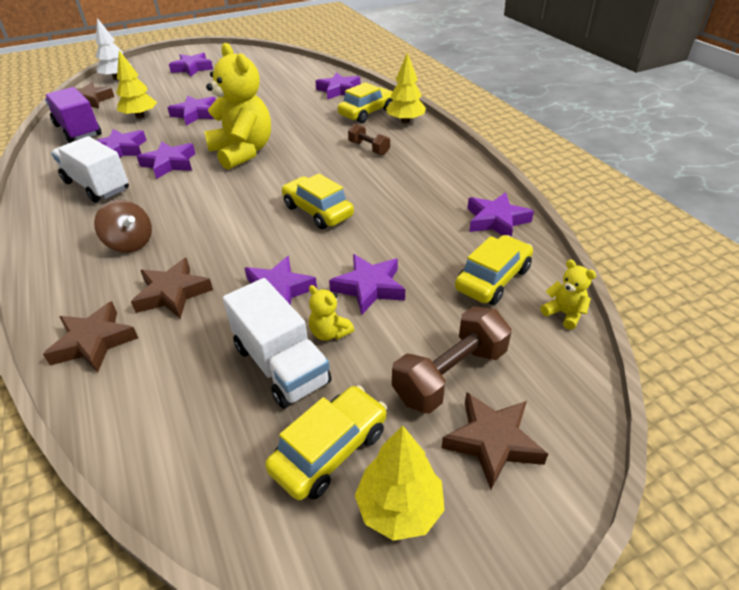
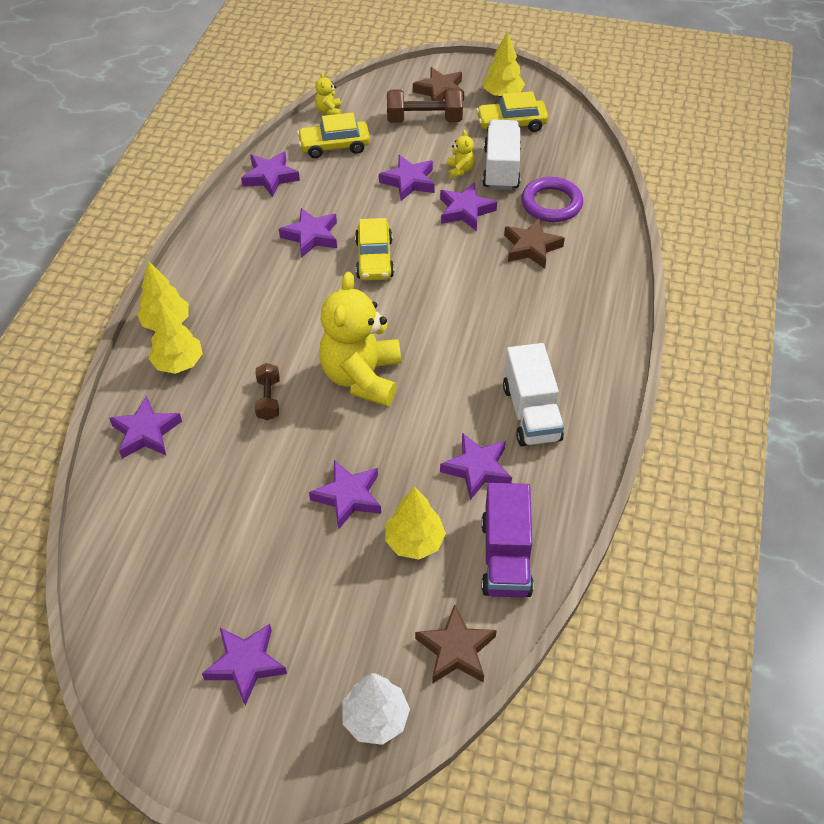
camera: 140 degrees left, 10 degrees up
(94, 342) = (598, 240): brown star -> none
(130, 243) = (537, 312): brown spinning top -> none
(169, 164) = (443, 405): purple star -> purple star (311, 236)
(180, 355) = (551, 203): none -> purple ring
(367, 113) = (178, 363): yellow car -> yellow tree
(369, 148) = (250, 305): brown dumbbell -> brown dumbbell (268, 399)

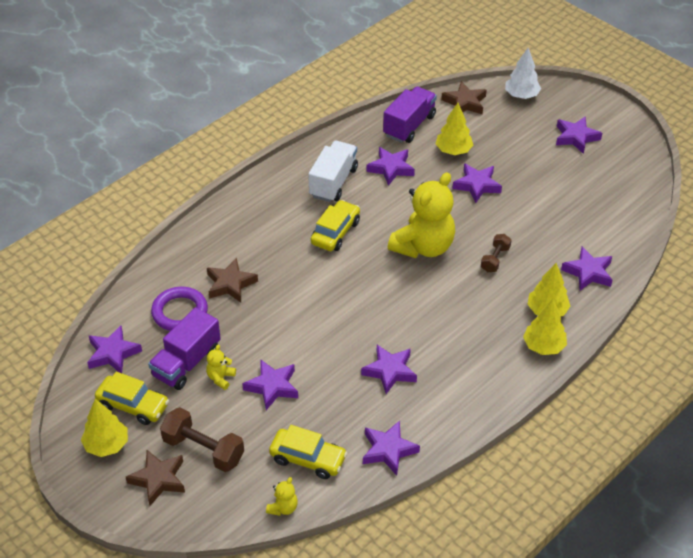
camera: 150 degrees left, 5 degrees down
(374, 259) = (354, 328): yellow car -> yellow car (335, 232)
(465, 211) = (250, 337): purple star -> purple star (113, 353)
(501, 169) = (186, 363): white truck -> purple truck

